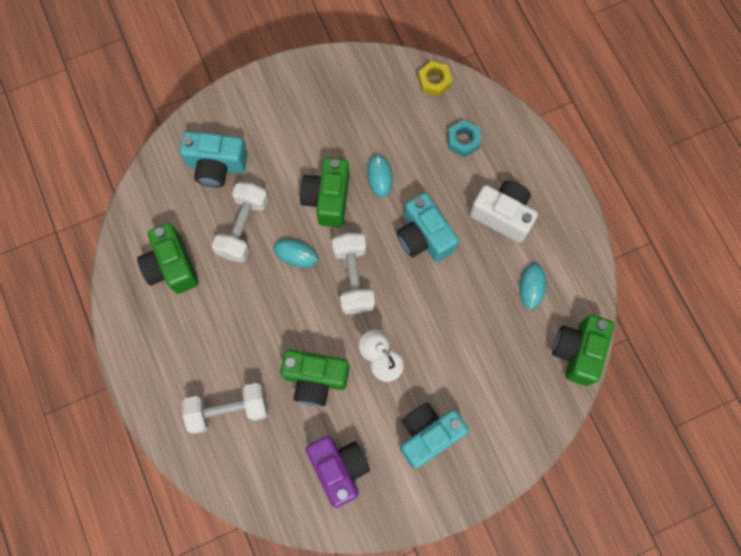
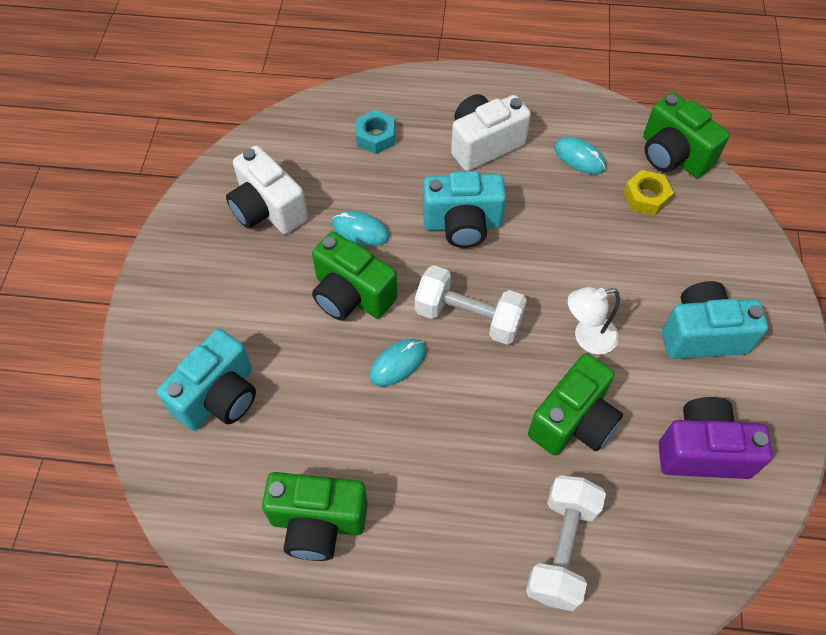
camera: 60 degrees left, 15 degrees down
(243, 227) = (324, 406): white dumbbell -> none
(361, 110) = (267, 210): none -> white camera
(428, 434) = (702, 335): turquoise camera -> turquoise camera turned 90 degrees clockwise
(434, 81) = (288, 128): yellow nut -> yellow nut (646, 197)

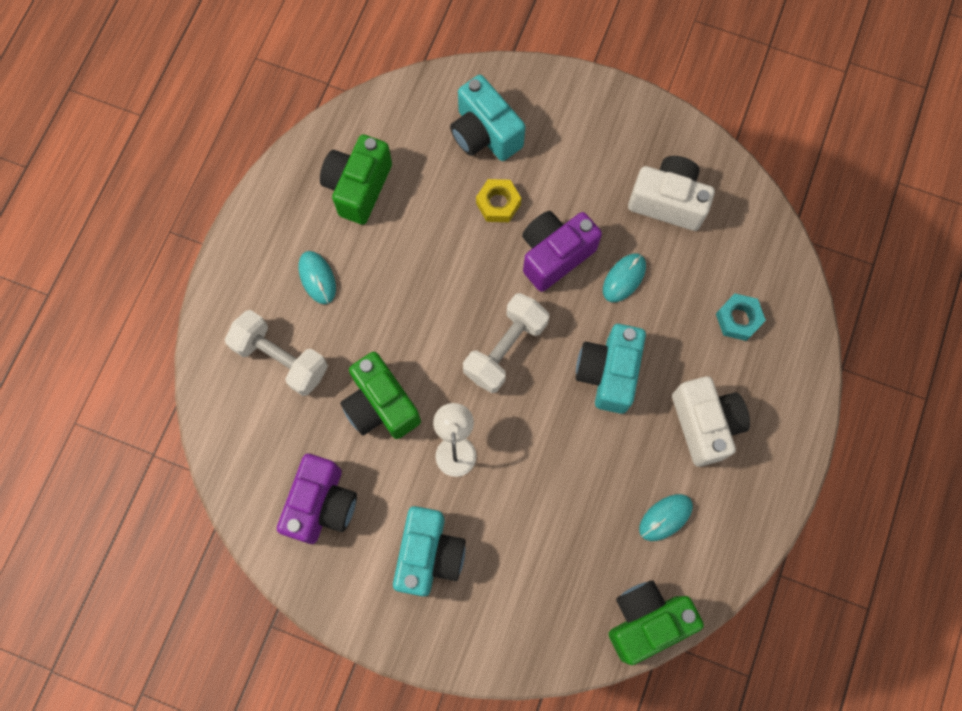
camera: 105 degrees right, 15 degrees up
(267, 210) = (668, 202): white camera -> white camera turned 45 degrees clockwise
(351, 295) = (554, 255): green camera -> purple camera
(398, 363) = (476, 277): turquoise mouse -> turquoise mouse (317, 278)
(646, 197) = (598, 567): yellow nut -> yellow nut (498, 203)

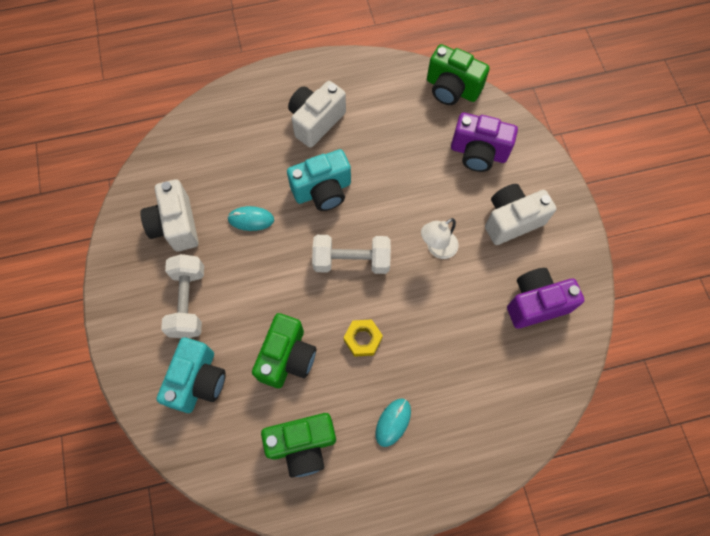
camera: 125 degrees left, 5 degrees down
(281, 358) = (468, 403): white dumbbell -> white dumbbell (188, 302)
(381, 405) = (447, 312): green camera -> green camera (287, 357)
(429, 554) = (511, 220): turquoise camera -> white camera
(498, 203) = (249, 334): yellow nut -> yellow nut (362, 339)
(554, 255) = (263, 272): purple camera -> purple camera (478, 153)
(665, 517) = (387, 111): turquoise mouse -> none
(738, 319) = (234, 140): turquoise nut -> none

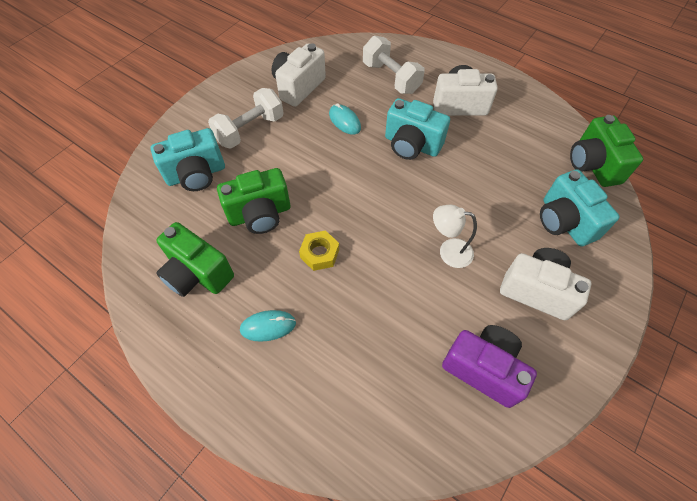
camera: 50 degrees right, 10 degrees down
(351, 260) = (376, 201): white dumbbell -> white dumbbell (391, 78)
(478, 153) = (564, 222): purple camera -> turquoise camera

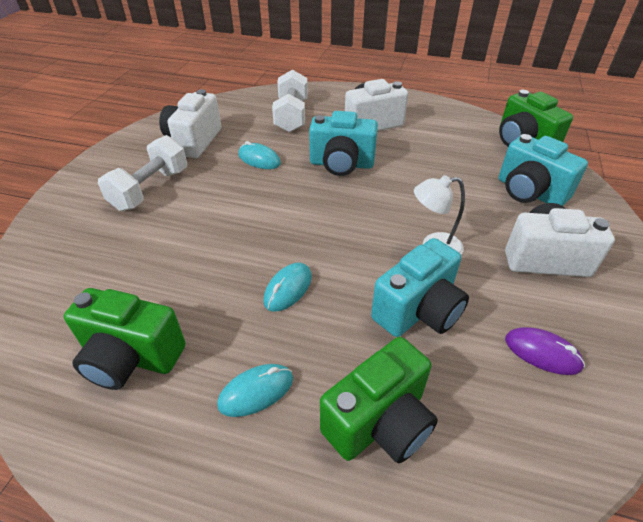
camera: 20 degrees left, 15 degrees down
(196, 174) = (94, 247): turquoise camera -> turquoise camera (418, 311)
(260, 214) = (195, 268): green camera -> green camera (379, 422)
(319, 253) = (288, 289): yellow nut -> turquoise mouse
(391, 78) = (291, 116): white dumbbell -> white dumbbell turned 60 degrees clockwise
(483, 369) = (542, 353): purple camera -> purple mouse

